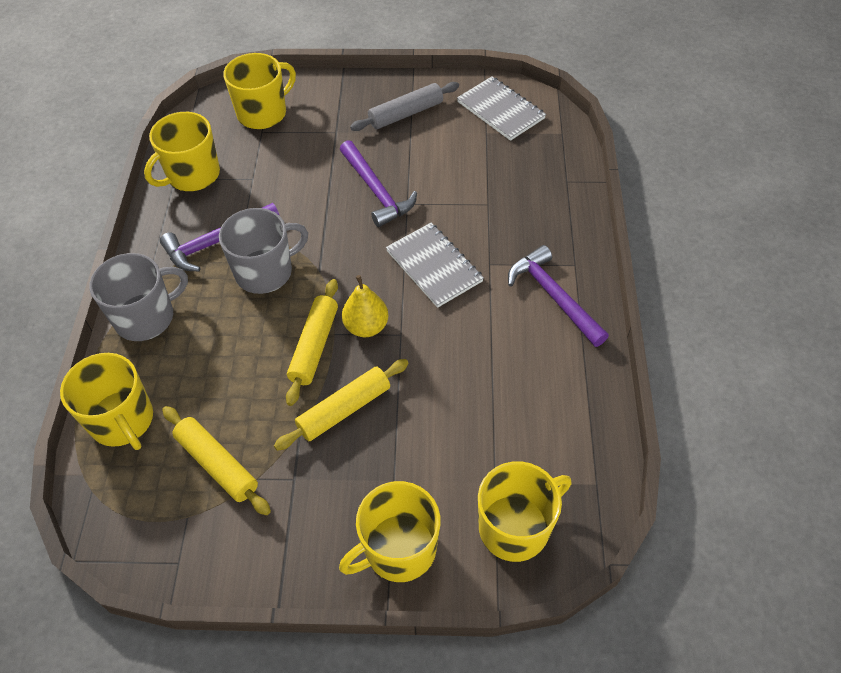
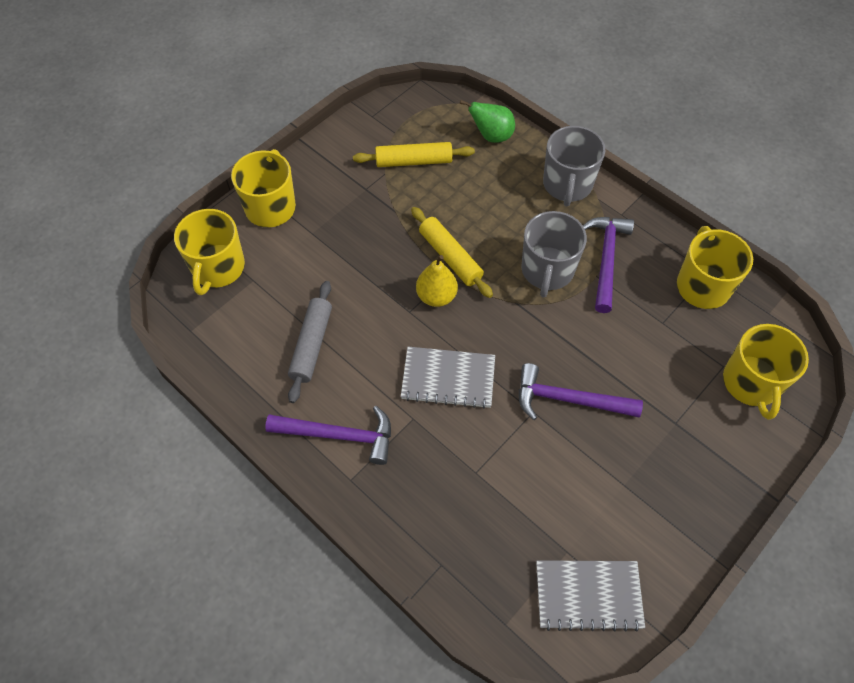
camera: 130 degrees right, 5 degrees up
(122, 420) = (491, 136): yellow mug -> green pear
(344, 409) = (385, 241): yellow rolling pin -> none
(406, 114) = (654, 501): grey rolling pin -> grey rolling pin (311, 345)

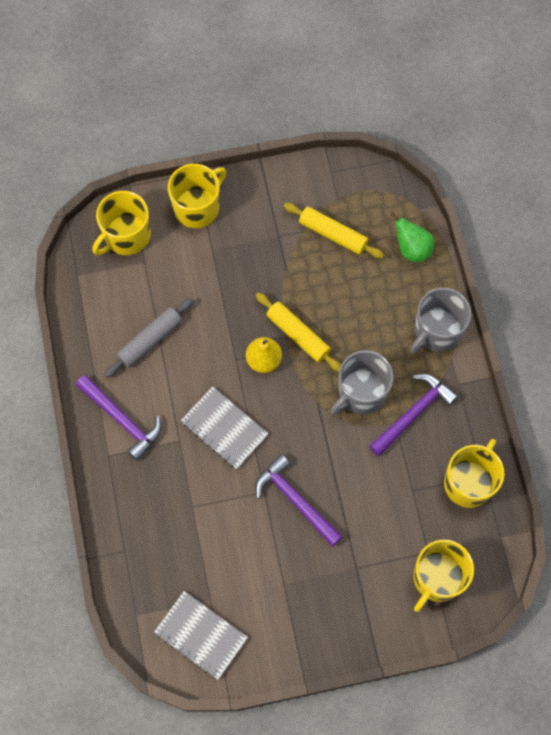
camera: 35 degrees right, 10 degrees up
(450, 257) = (298, 335): yellow rolling pin -> yellow rolling pin turned 45 degrees counterclockwise

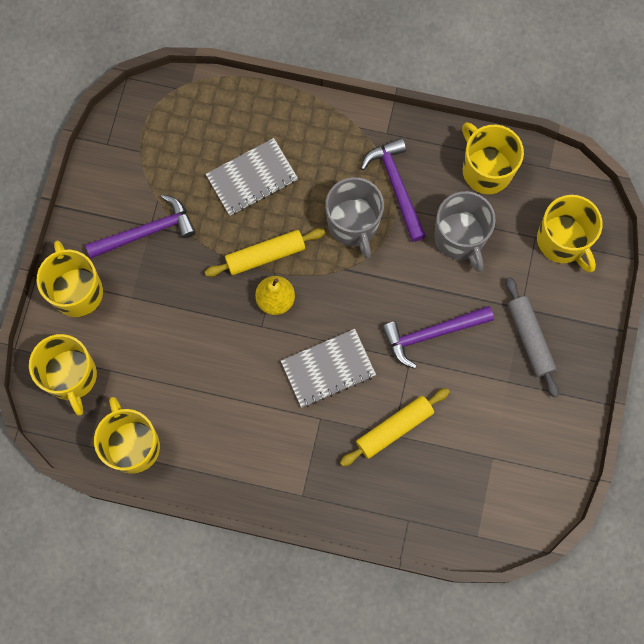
camera: 65 degrees left, 5 degrees up
(92, 307) = (133, 445): none -> yellow mug
(122, 420) = (271, 465): purple hammer -> purple hammer (147, 232)
(150, 340) = (199, 402): grey rolling pin -> grey rolling pin (530, 338)
(201, 635) = (523, 481): grey notebook -> grey notebook (252, 178)
(333, 234) = (176, 174): yellow rolling pin -> yellow rolling pin (394, 428)
(412, 249) = (230, 109): green pear -> none
(436, 331) = (325, 127): grey mug -> grey mug (460, 238)

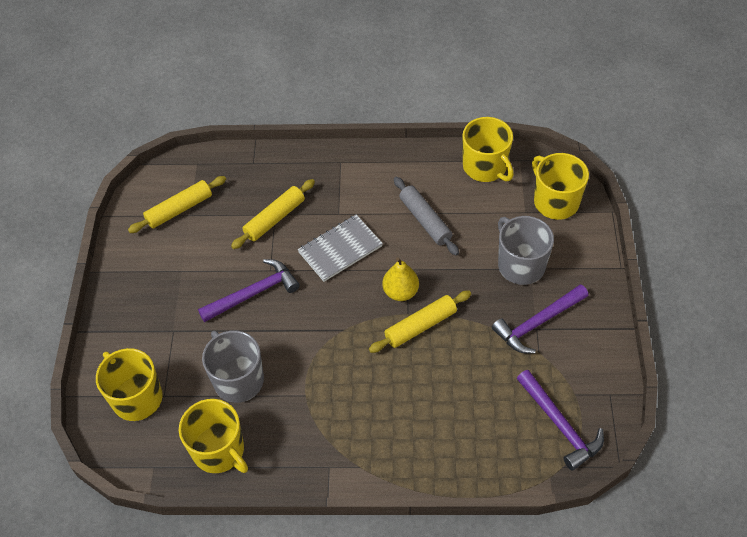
camera: 170 degrees right, 20 degrees down
(77, 291) = (579, 263): yellow mug -> none
(252, 178) = (455, 392): grey notebook -> none
(353, 224) = (344, 370): grey mug -> grey mug (520, 265)
(396, 186) = (308, 414): purple hammer -> purple hammer (560, 425)
(503, 468) = (179, 209): none -> yellow rolling pin
(530, 338) = (163, 307): grey rolling pin -> grey rolling pin (425, 220)

